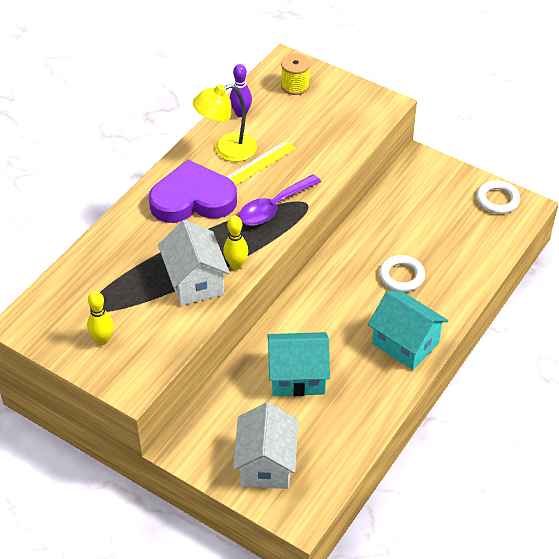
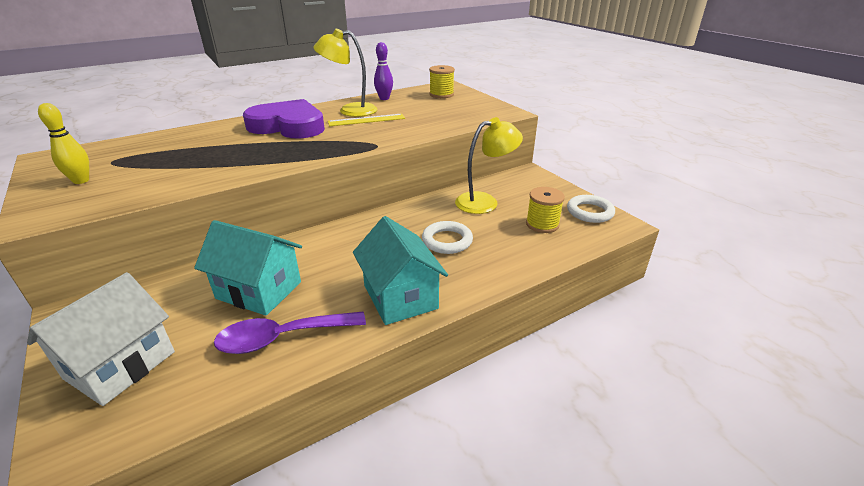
camera: 25 degrees right, 15 degrees down
(195, 281) = (215, 166): white house -> none
(236, 265) = (265, 165): yellow bowling pin -> none
(273, 207) = (345, 142): purple spoon -> purple spoon (282, 338)
(403, 216) = (485, 201): none -> yellow lamp
(466, 229) = (542, 224): none -> yellow spool

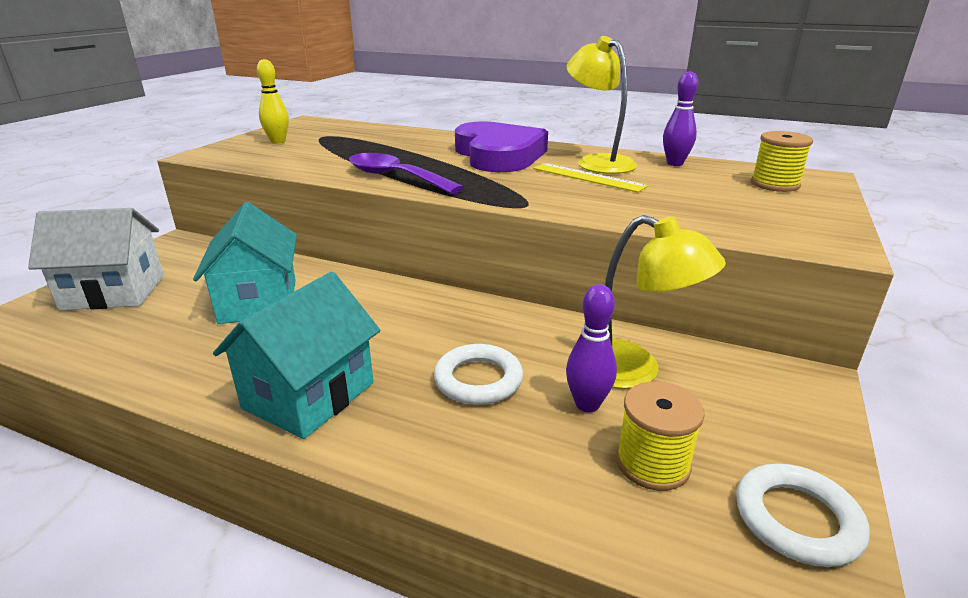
camera: 55 degrees right, 5 degrees down
(282, 338) = (184, 349): purple spoon -> purple spoon (395, 177)
(495, 222) = (587, 404): none -> purple bowling pin

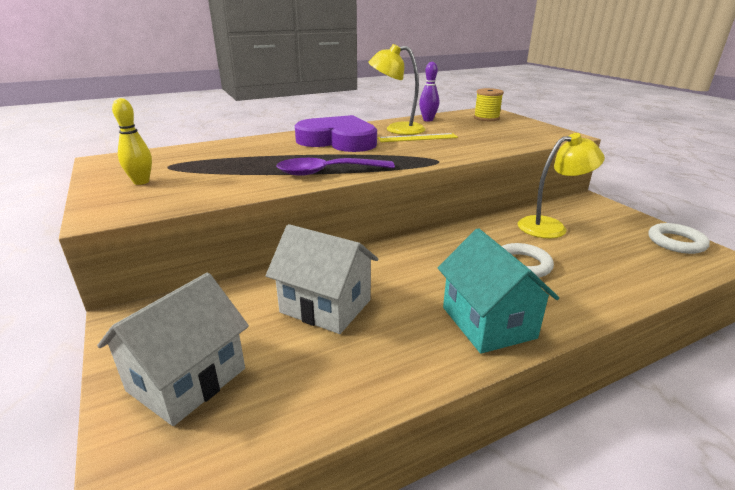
camera: 50 degrees left, 0 degrees up
(259, 301) = (325, 306): turquoise house -> white house
(587, 404) = (569, 247): purple bowling pin -> none
(652, 463) = (625, 252): yellow spool -> none

